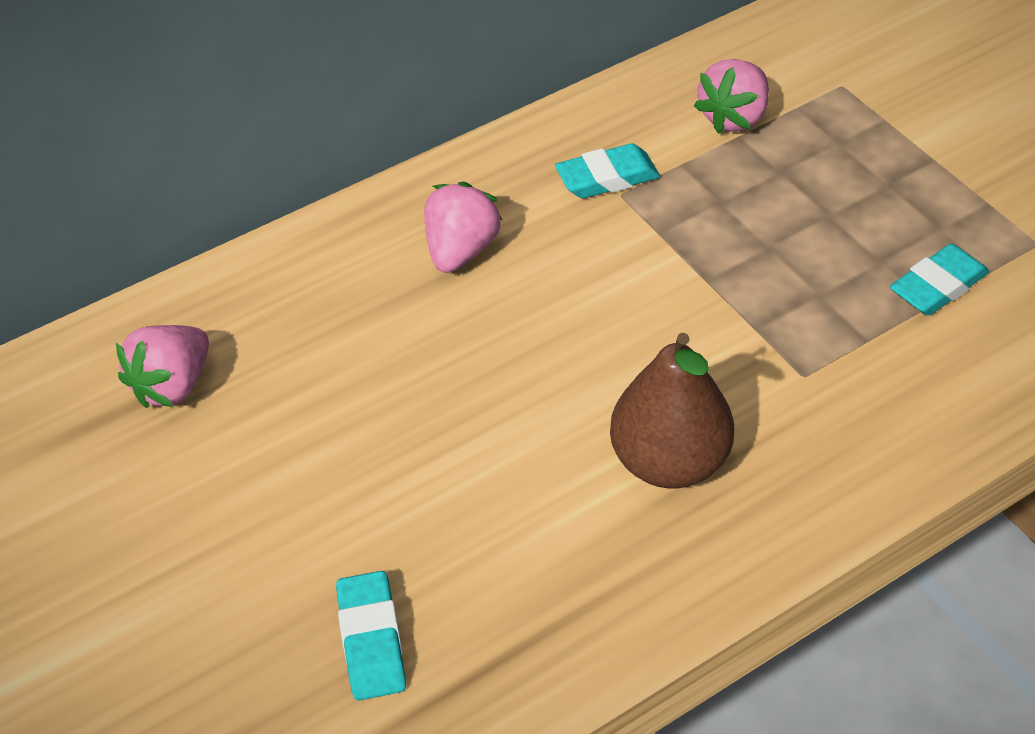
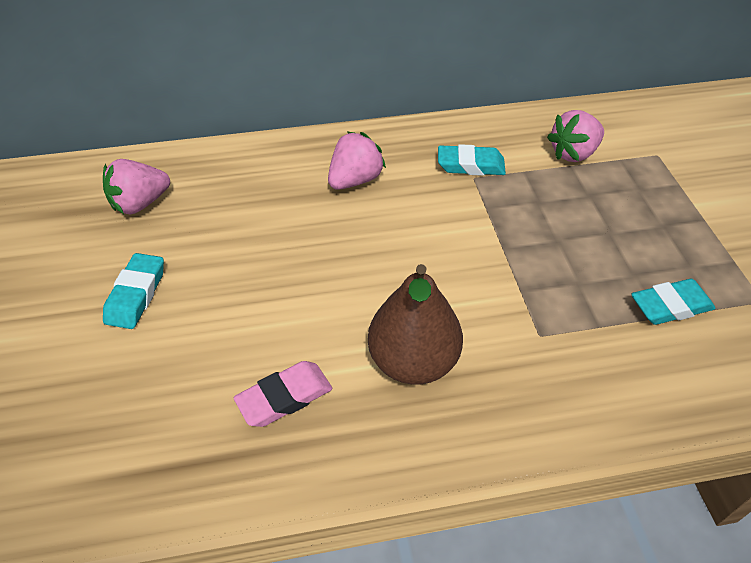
camera: 20 degrees right, 0 degrees up
(372, 640) = (145, 409): turquoise eraser -> turquoise eraser (136, 295)
(538, 561) = (284, 397): none -> pink eraser

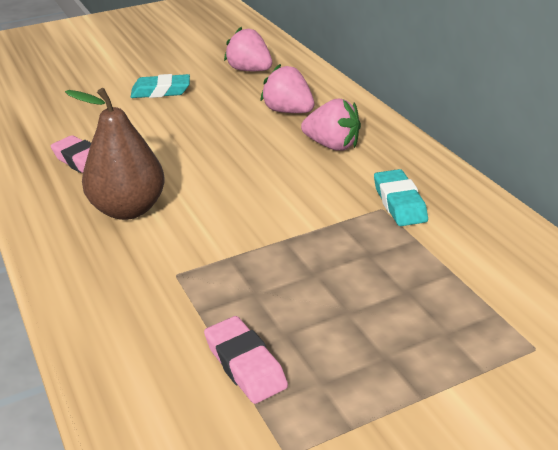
camera: 75 degrees right, 15 degrees down
(573, 153) = (477, 272): pink strawberry -> pink strawberry (288, 111)
(670, 306) = (245, 365): turquoise eraser -> pink eraser

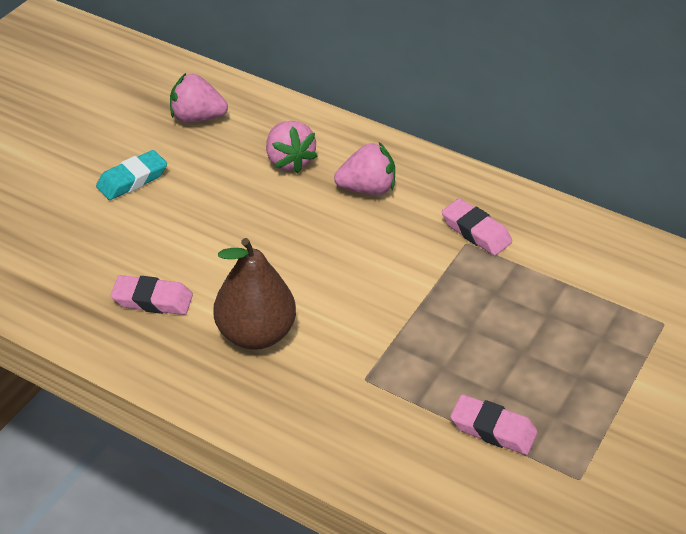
camera: 35 degrees left, 10 degrees up
(288, 111) = (289, 161): pink strawberry -> pink strawberry turned 120 degrees counterclockwise
(399, 203) = (476, 231): turquoise eraser -> pink eraser

